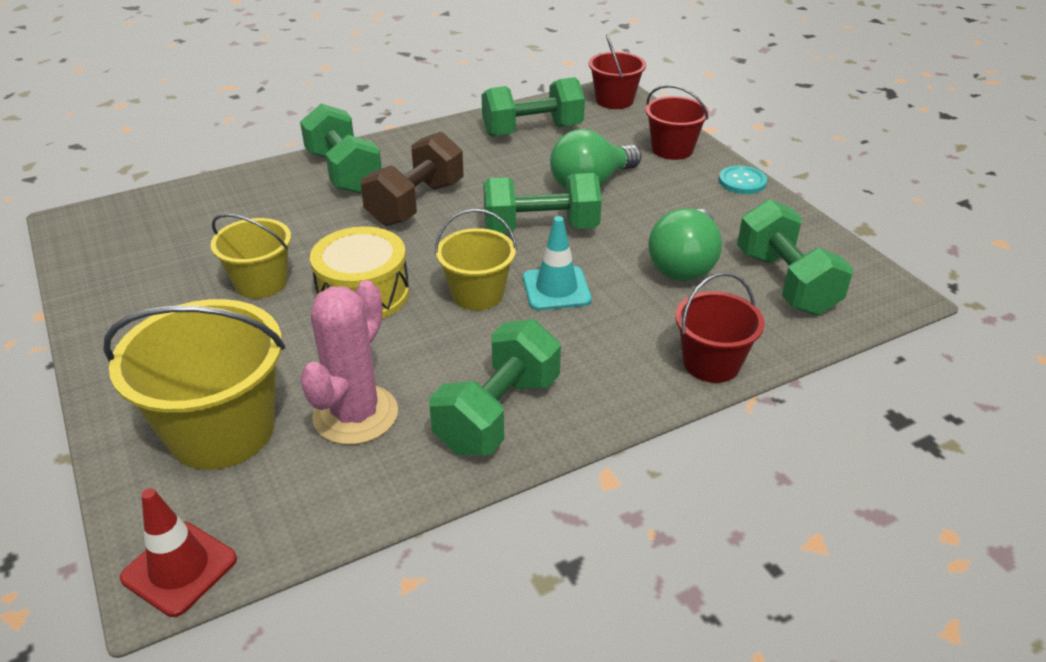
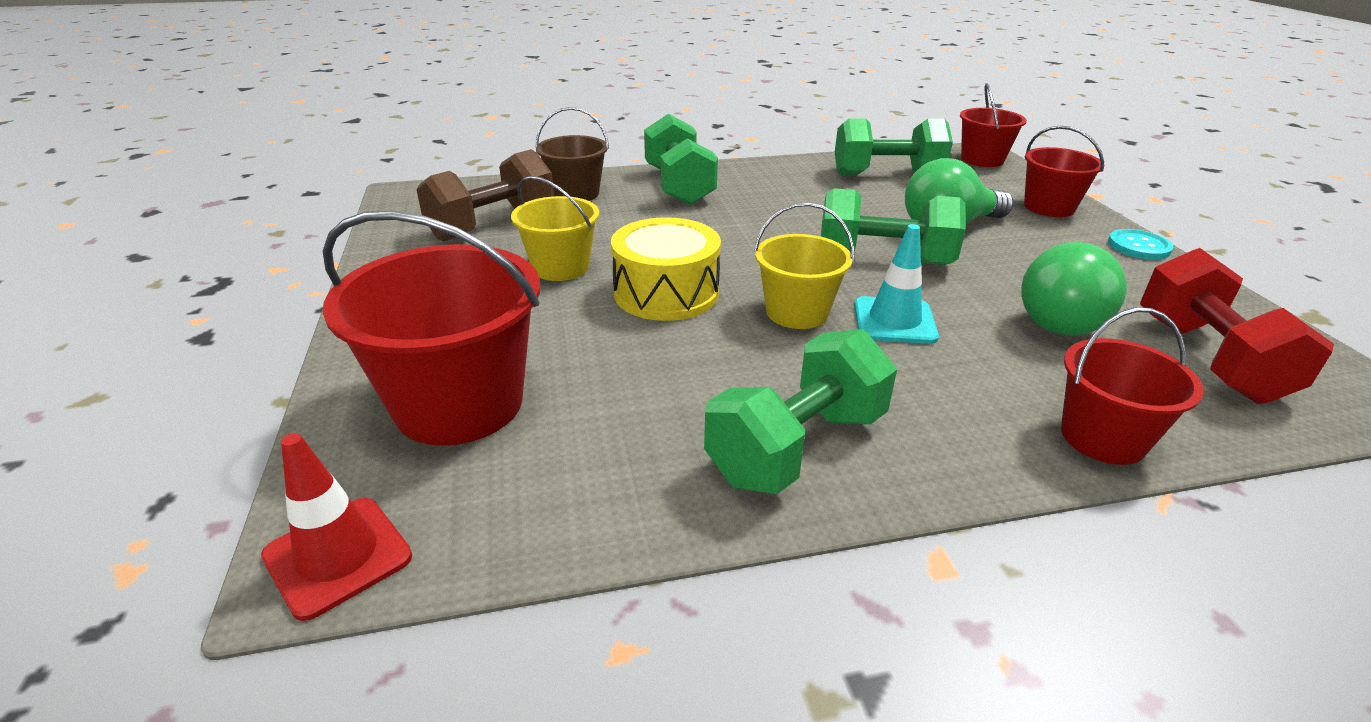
camera: 15 degrees right, 5 degrees down
(222, 430) = (459, 403): yellow bucket -> red bucket
(247, 196) = (575, 194): none -> brown bucket
(355, 415) = (618, 415): pink cactus -> none
(416, 203) = (746, 220): brown dumbbell -> brown dumbbell (492, 225)
(786, 282) = (1208, 359): green dumbbell -> red dumbbell

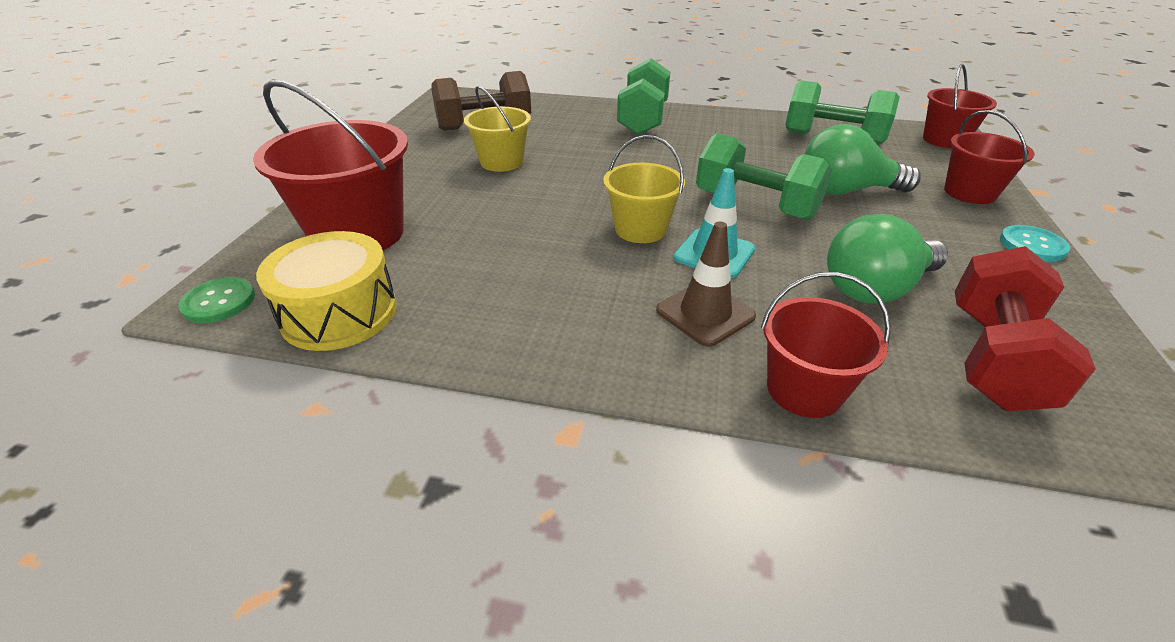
camera: 25 degrees right, 5 degrees up
(338, 556) = (219, 302): red traffic cone -> green button
(575, 194) = (561, 113): brown bucket -> none
(666, 293) = (557, 194): yellow drum -> yellow drum (339, 313)
(797, 447) = (543, 322): green dumbbell -> none
(947, 387) = (705, 313): none -> brown traffic cone

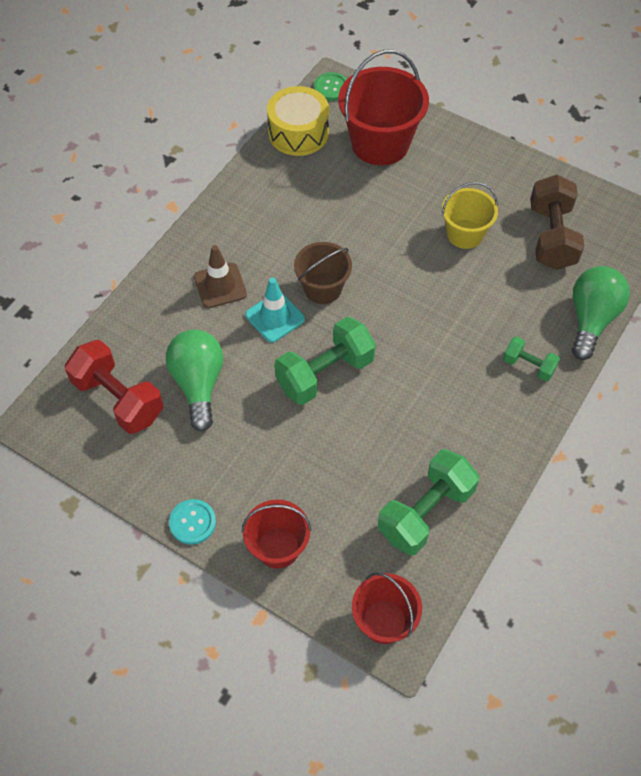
camera: 110 degrees right, 20 degrees up
(640, 229) = (322, 288): yellow bucket -> brown bucket
(643, 119) = (528, 365): green dumbbell -> green dumbbell, size x0.54
(804, 390) = (146, 300): red bucket -> none
(845, 191) = (321, 451): green light bulb -> green light bulb (591, 319)

